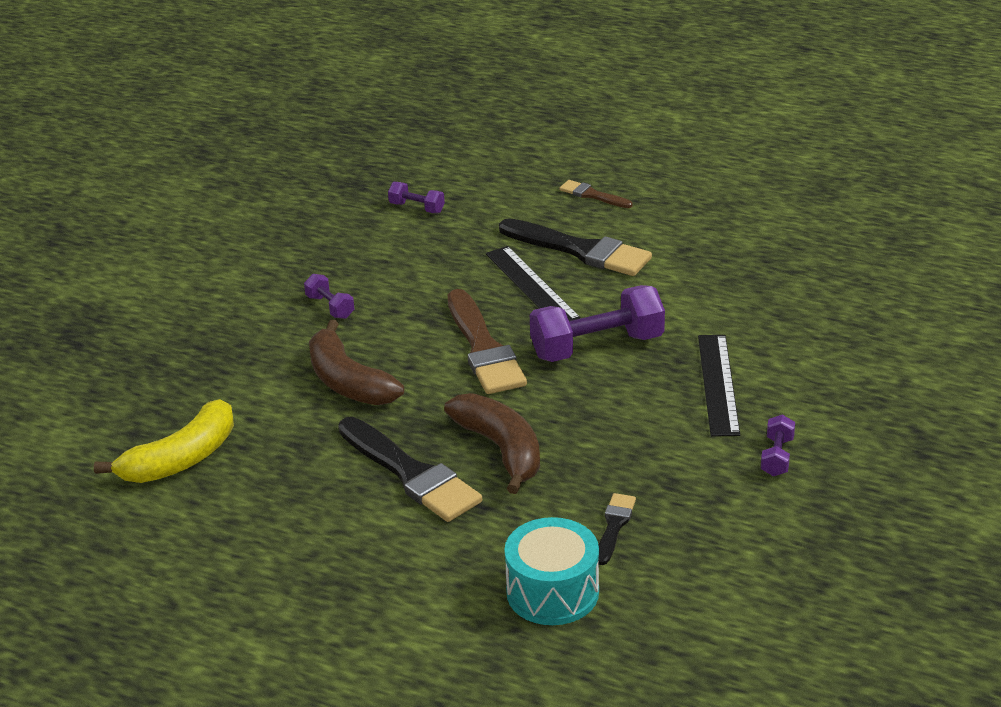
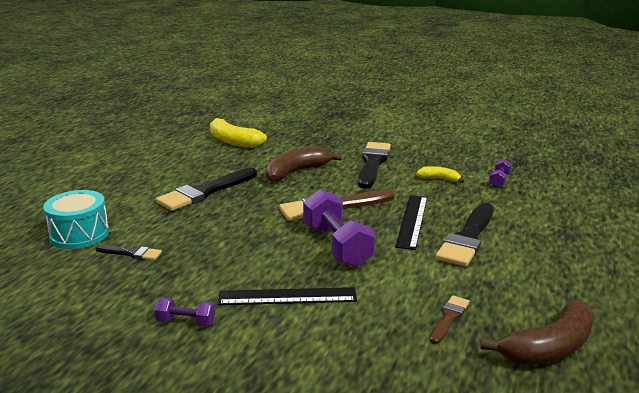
camera: 85 degrees right, 10 degrees down
(330, 307) = (373, 163): purple dumbbell -> black brush
(402, 254) = (439, 179): none -> yellow banana
(501, 449) = (222, 216): brown banana -> brown banana (549, 347)
(531, 286) = (412, 221): black ruler -> black ruler turned 45 degrees counterclockwise
(592, 195) = (555, 242): brown brush -> brown brush (449, 318)

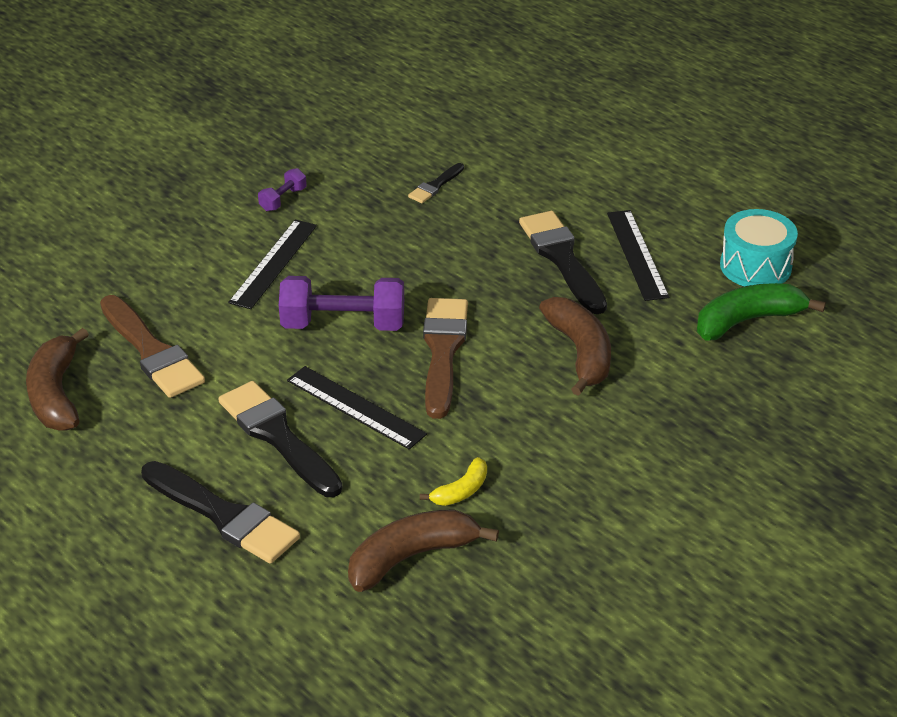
camera: 115 degrees right, 15 degrees up
(79, 234) = (504, 159): turquoise drum -> turquoise drum (755, 266)
(187, 173) = (637, 254): none -> black ruler
(233, 141) = (747, 321): yellow banana -> green banana
(373, 163) = (566, 442): black brush -> black brush (223, 515)
(449, 318) = (151, 351): brown brush -> brown brush, size x1.99
(499, 181) = (411, 557): purple dumbbell -> brown banana

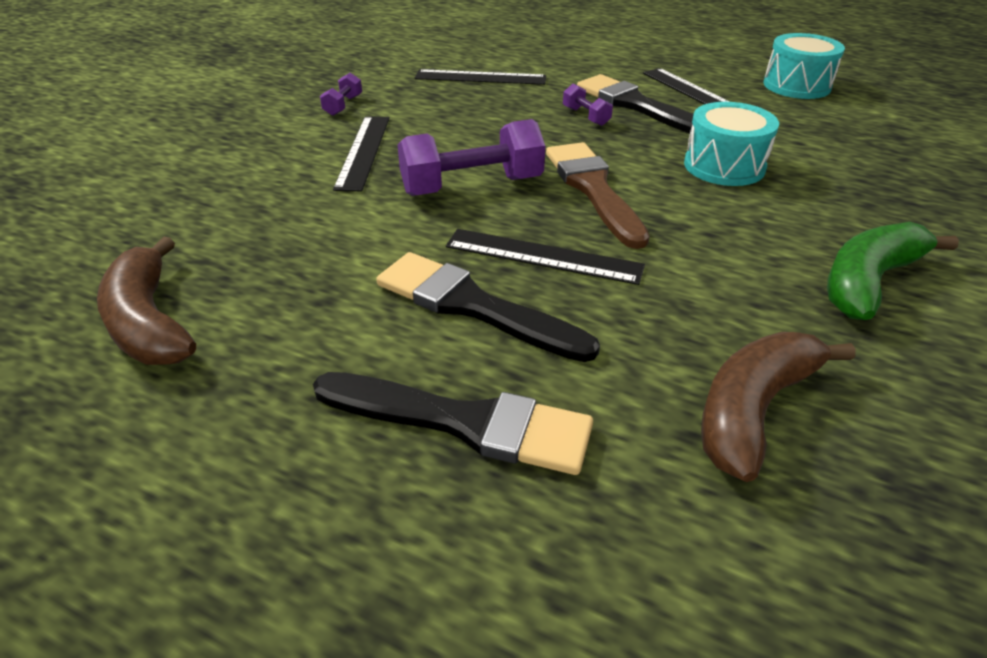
camera: 20 degrees left, 0 degrees up
(151, 351) = (263, 251): brown brush -> none
(435, 186) = (480, 77): black brush -> black ruler
(461, 491) = (736, 314): yellow banana -> none
(501, 263) = (586, 116): none -> purple dumbbell
(580, 353) = (724, 166): brown banana -> turquoise drum
(747, 321) = (836, 119): green banana -> green banana (869, 282)

